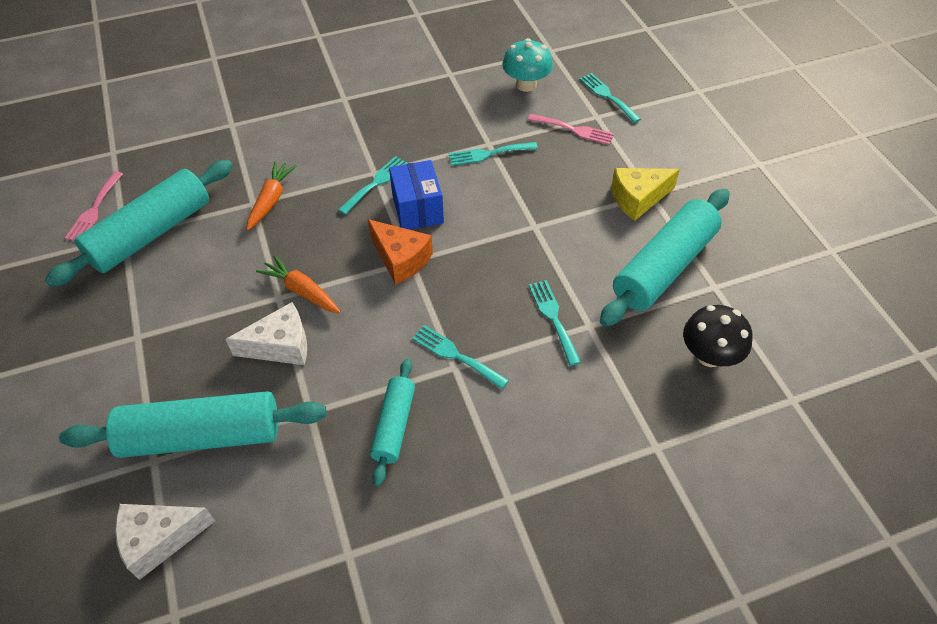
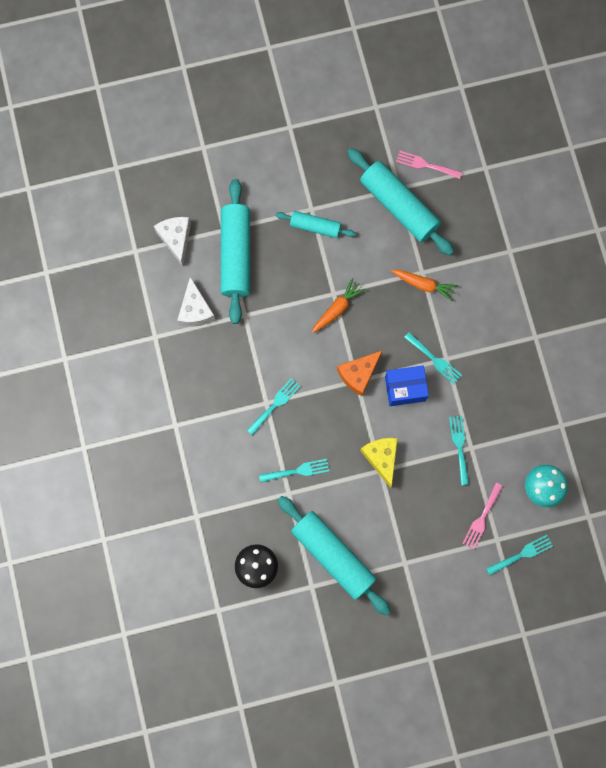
camera: 95 degrees right, 25 degrees up
(281, 346) = (294, 297): white cheese -> white cheese (195, 310)
(394, 425) = (229, 364): turquoise rolling pin -> turquoise rolling pin (315, 227)
(638, 198) = (401, 552): yellow cheese -> yellow cheese (381, 458)

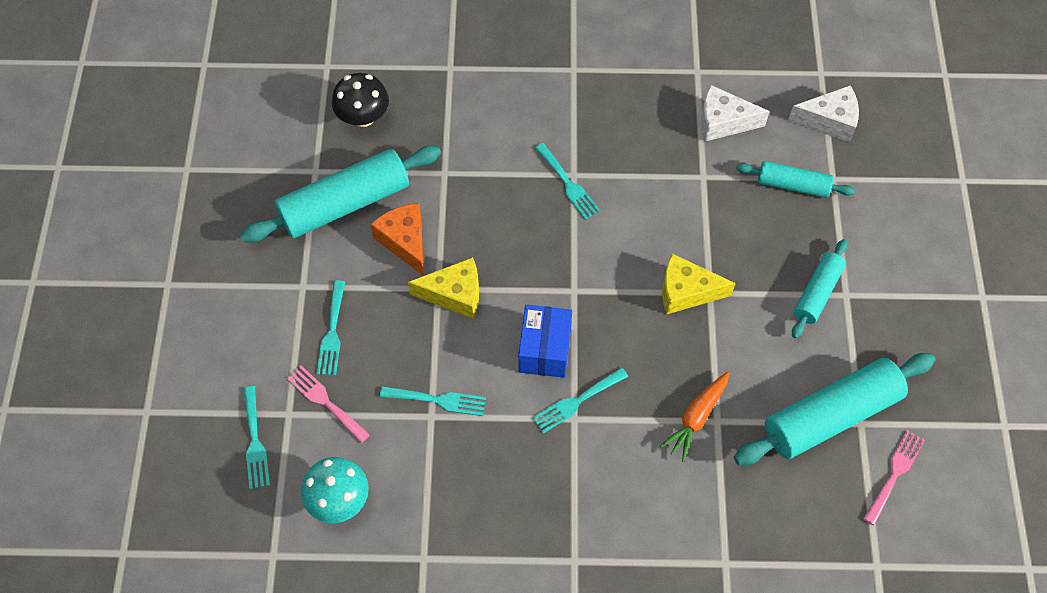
camera: 105 degrees right, 15 degrees down
(236, 255) = (792, 185): turquoise rolling pin -> turquoise rolling pin, size x0.56
(297, 471) = (470, 189): turquoise fork -> turquoise fork (332, 333)
(337, 308) = (686, 291): orange carrot -> yellow cheese
(358, 374) = (582, 295): orange cheese -> orange cheese (405, 241)

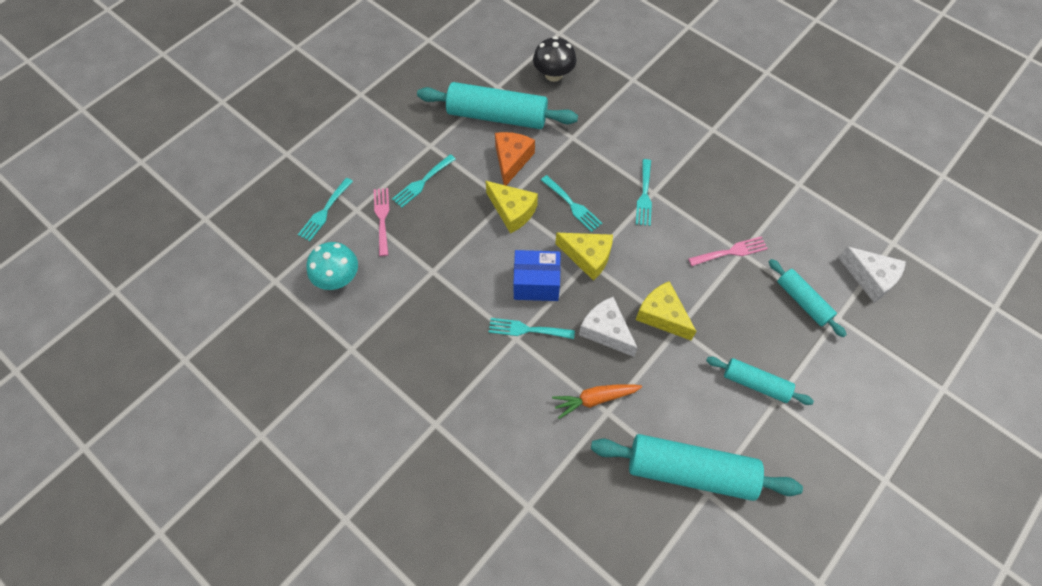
camera: 40 degrees right, 0 degrees up
(438, 400) = (445, 265): turquoise fork -> turquoise fork (573, 205)
(545, 350) = (536, 284): blue box -> blue box turned 45 degrees clockwise
(570, 286) = (588, 257): none -> yellow cheese
(723, 122) = (788, 227): white cheese -> white cheese (606, 331)
(817, 293) = (755, 384): turquoise rolling pin -> turquoise rolling pin turned 45 degrees clockwise
(894, 473) = (702, 547): pink fork -> pink fork (731, 252)

